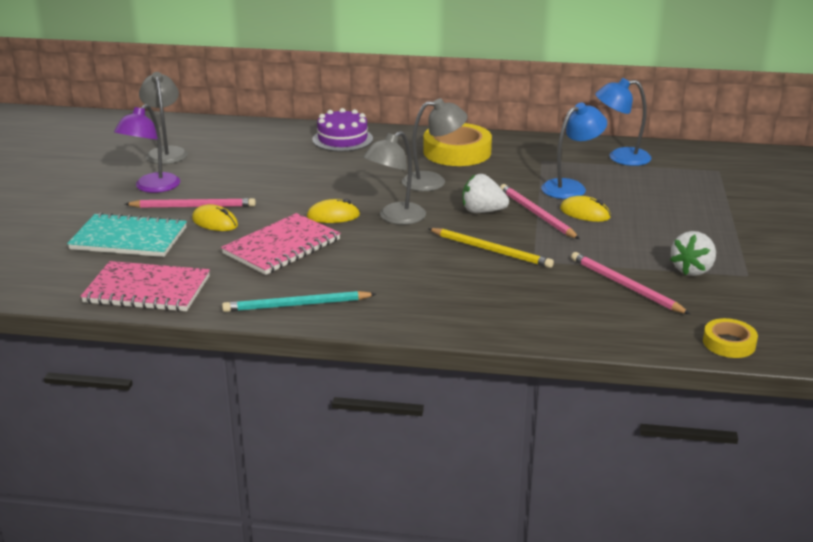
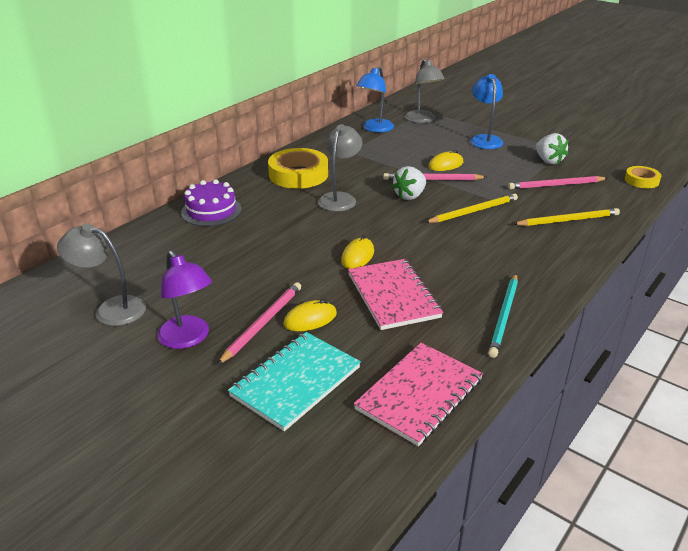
camera: 60 degrees left, 5 degrees up
(395, 218) = (388, 231): grey lamp -> grey lamp (422, 120)
(540, 308) = (568, 220): none -> yellow pencil
(571, 187) = (402, 156): blue lamp -> blue lamp (484, 139)

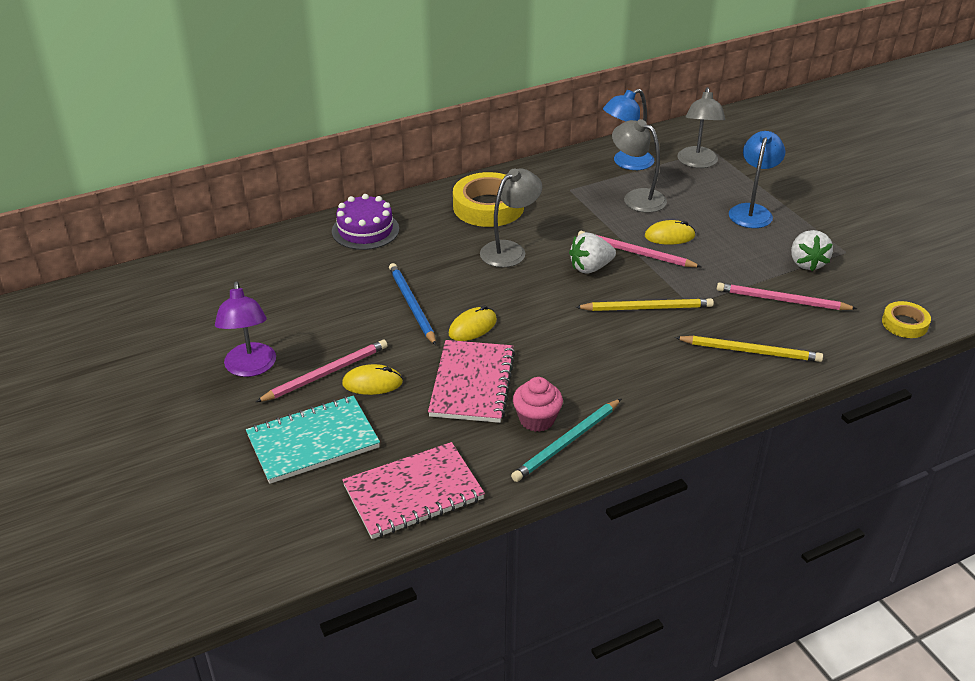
camera: 25 degrees right, 5 degrees up
(111, 309) = (204, 316): grey lamp -> grey lamp (637, 198)
(295, 253) = (412, 305): none -> blue pencil
(466, 307) = (537, 419): none -> pink cupcake

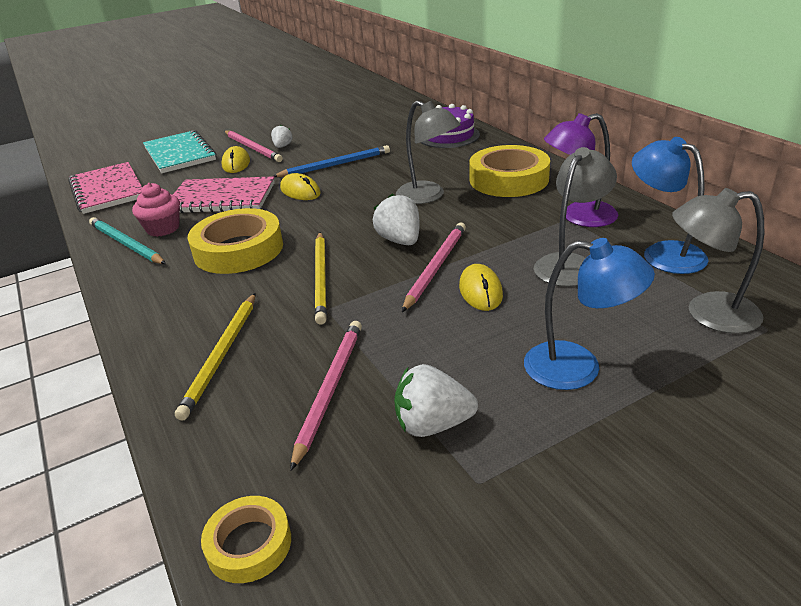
camera: 90 degrees right, 5 degrees down
(250, 368) = (266, 127): purple lamp -> purple lamp (578, 217)
(334, 348) = (282, 146): none -> white strawberry
(591, 359) = (238, 249): none -> yellow tape

